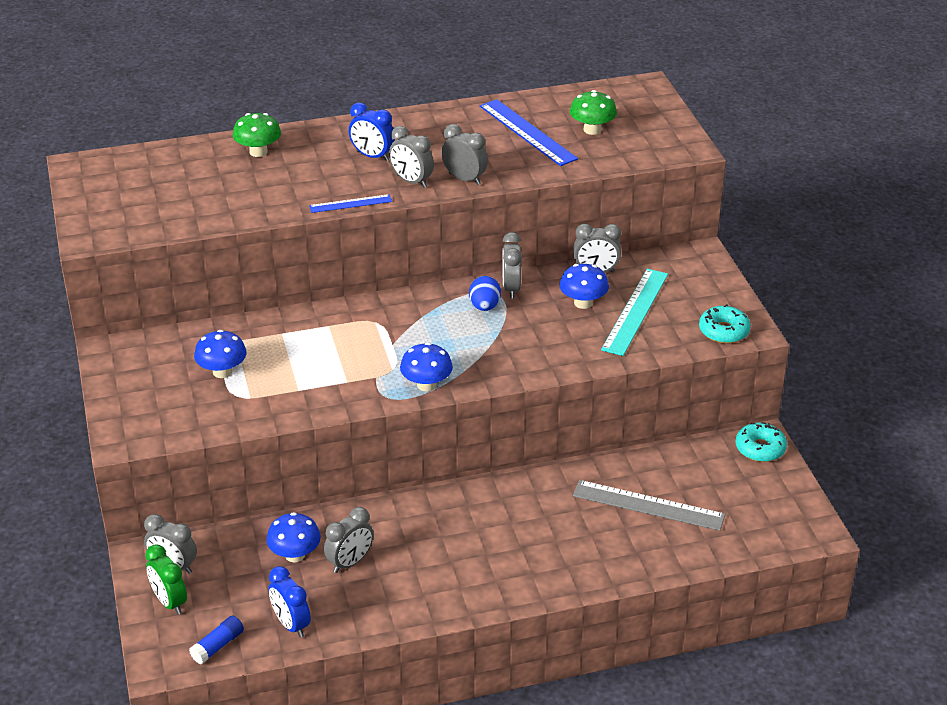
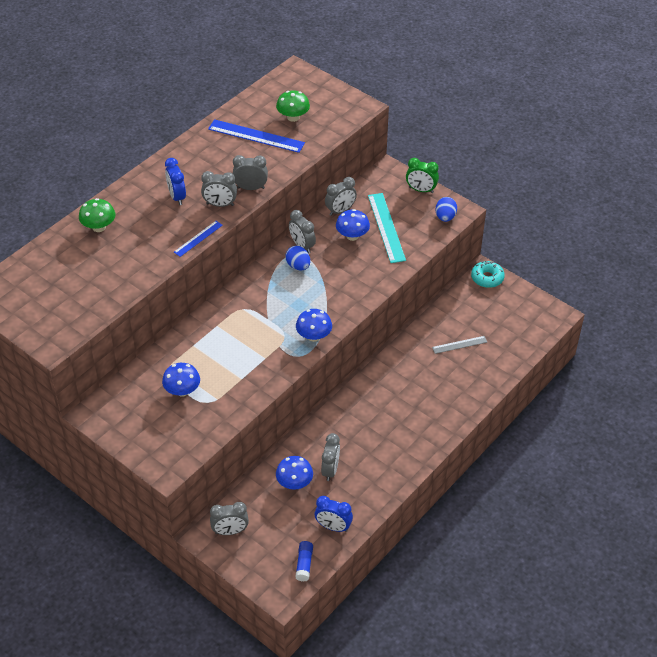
camera: 35 degrees left, 10 degrees up
(169, 602) = (249, 554): green clock -> green clock (421, 190)
(372, 156) = (177, 197): blue clock -> blue clock turned 75 degrees clockwise
(648, 505) = (459, 345): grey ruler -> grey ruler, size x0.56
(724, 331) = (445, 217): turquoise donut -> blue egg

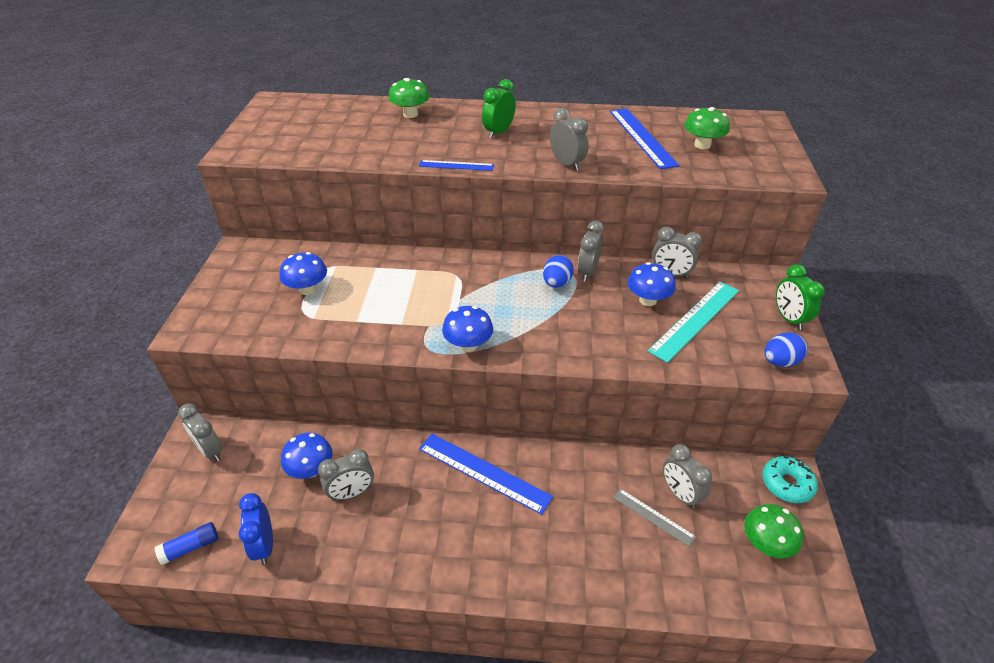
camera: 55 degrees right, 5 degrees down
(177, 197) = (498, 133): blue clock -> green clock
(220, 204) = (519, 157): grey clock -> grey clock (680, 494)
(369, 400) = (484, 472): none -> blue ruler
(510, 312) = (765, 544): none -> green mushroom

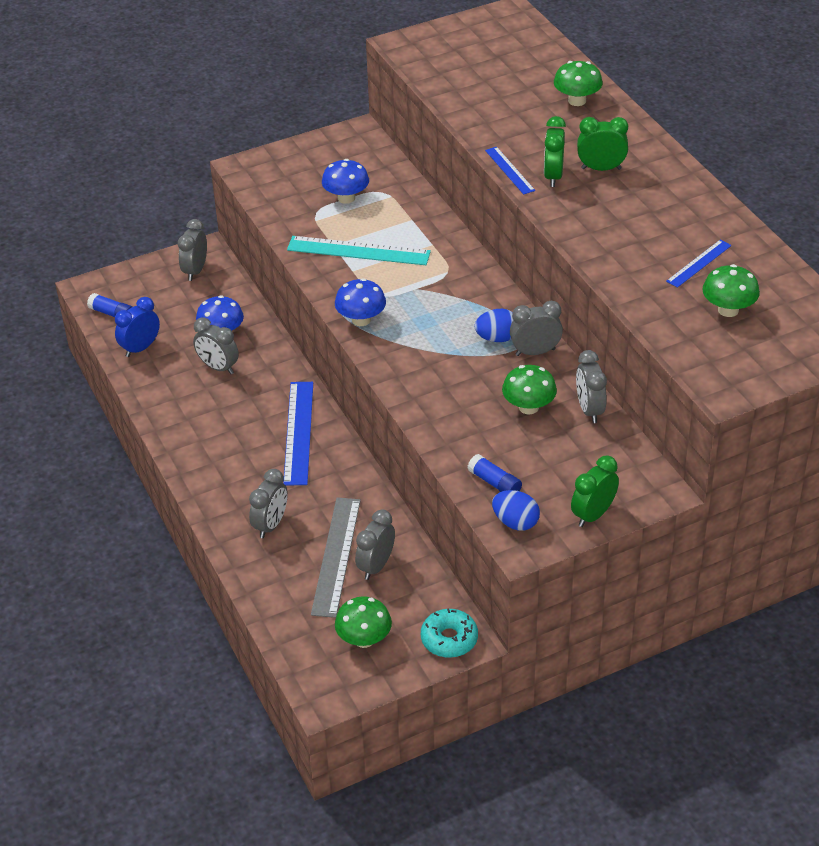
camera: 60 degrees right, 0 degrees up
(485, 152) = (553, 176): none -> green clock
(567, 164) = (584, 233): grey clock -> grey clock (271, 525)
(642, 137) = (699, 263): blue ruler -> blue ruler, size x0.56
(647, 300) = (528, 407): blue mushroom -> green mushroom
(653, 517) = (336, 556): grey ruler -> grey ruler, size x1.78
(695, 320) = (527, 448): turquoise ruler -> turquoise ruler (358, 251)
(726, 353) = (494, 483): none -> blue glue stick

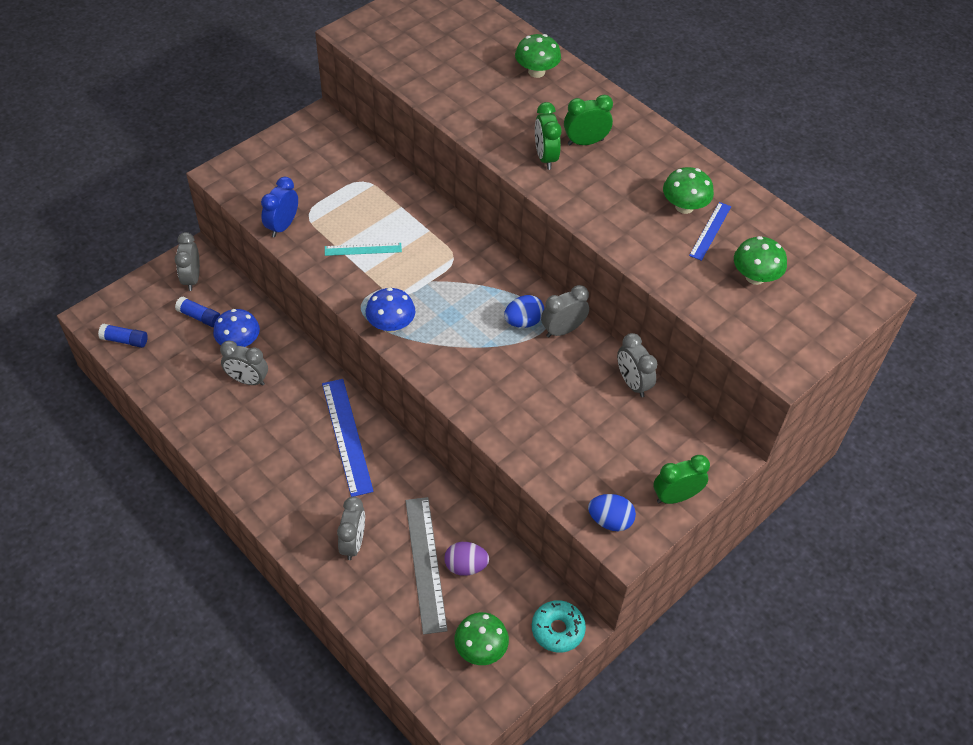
camera: 20 degrees left, 10 degrees up
(140, 348) = (165, 373): blue clock -> blue clock (282, 226)
(346, 198) = (332, 193): blue mushroom -> none
(358, 251) = (363, 249): turquoise ruler -> turquoise ruler, size x0.56
(376, 566) = (465, 566): grey clock -> purple egg
(494, 483) = (576, 481): blue glue stick -> blue glue stick (199, 317)
(509, 170) = (503, 157): blue ruler -> none
(528, 407) = (577, 391): green mushroom -> green mushroom (684, 206)
(593, 515) = (676, 496): green clock -> green clock turned 45 degrees clockwise

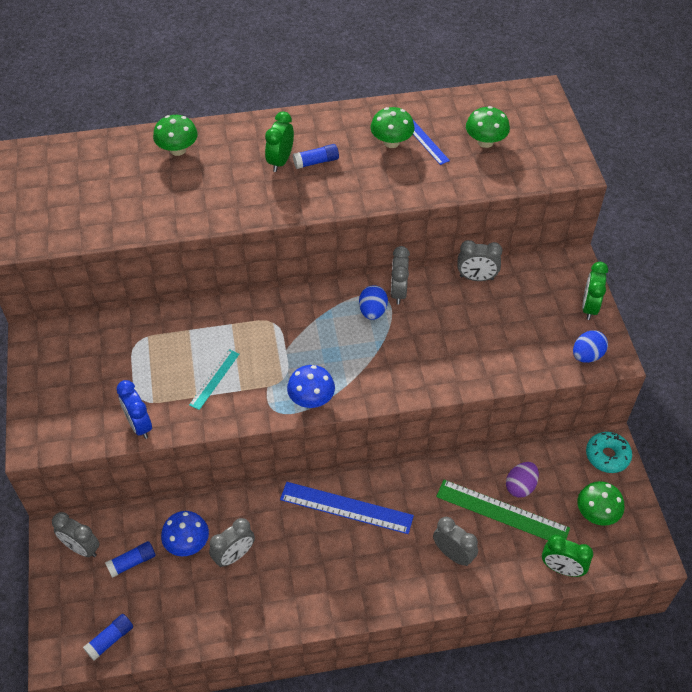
camera: 55 degrees left, 0 degrees up
(425, 563) = (502, 512): grey ruler -> green ruler
(545, 157) = (276, 192): green clock -> green clock (561, 568)
(607, 166) = (316, 162): none -> blue glue stick

